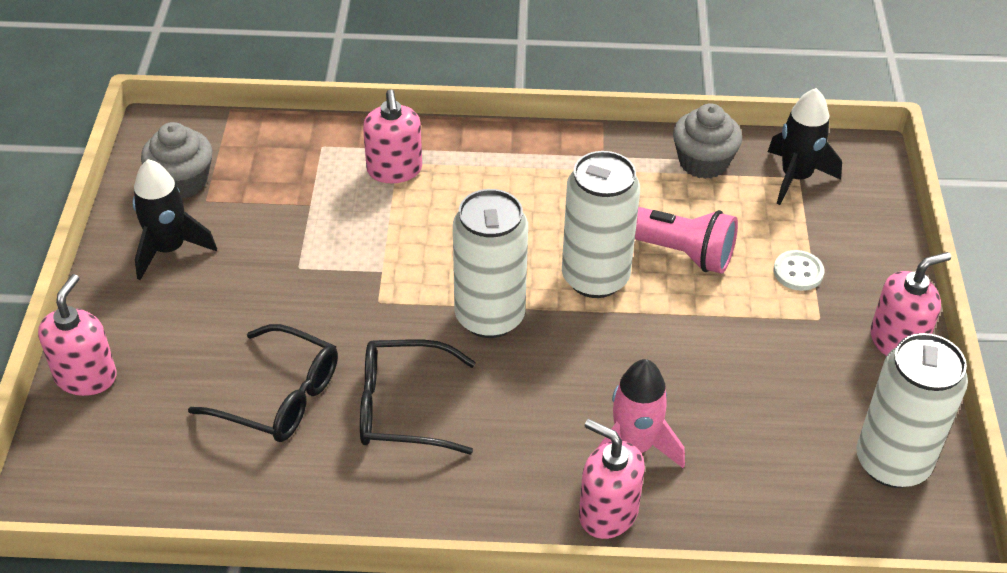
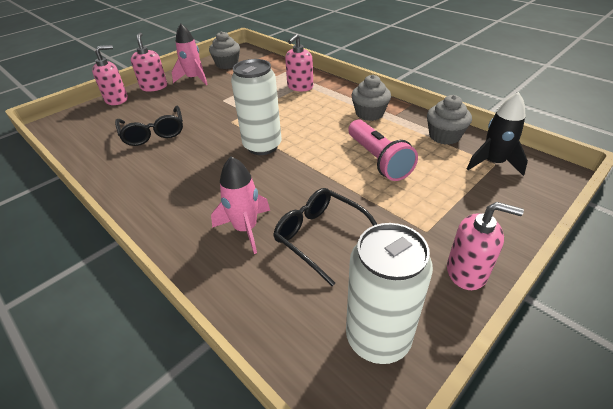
camera: 45 degrees right, 5 degrees down
(169, 249) = (194, 79): black rocket -> pink rocket
(402, 407) = (183, 158): black glasses -> black glasses (320, 236)
(567, 172) = (369, 114): none -> grey cupcake
(595, 278) = (327, 154): white can -> none
(608, 513) = (192, 249): pink soap dispenser -> pink soap dispenser (154, 87)
(798, 272) = (441, 203): white button -> none

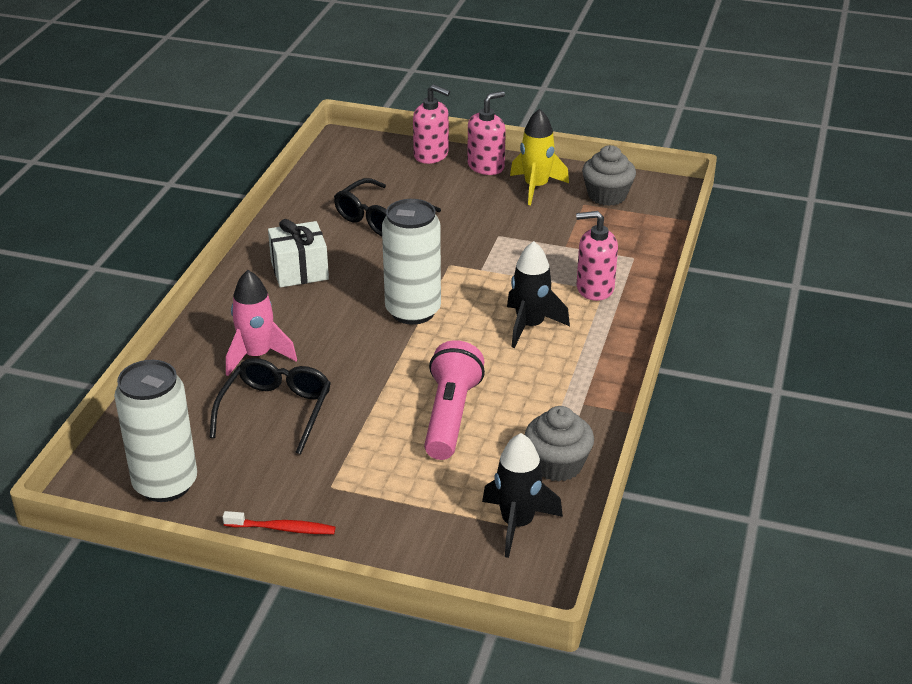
camera: 60 degrees right, 5 degrees down
(166, 180) = (299, 270): none -> white gift
(194, 79) = (536, 187): pink rocket -> yellow rocket
(314, 112) = (530, 326): none -> black rocket
(369, 114) = (567, 378): grey cupcake -> none
(378, 160) = (450, 416): pink flashlight -> pink flashlight turned 150 degrees clockwise
(467, 271) = (282, 528): pink soap dispenser -> red toothbrush

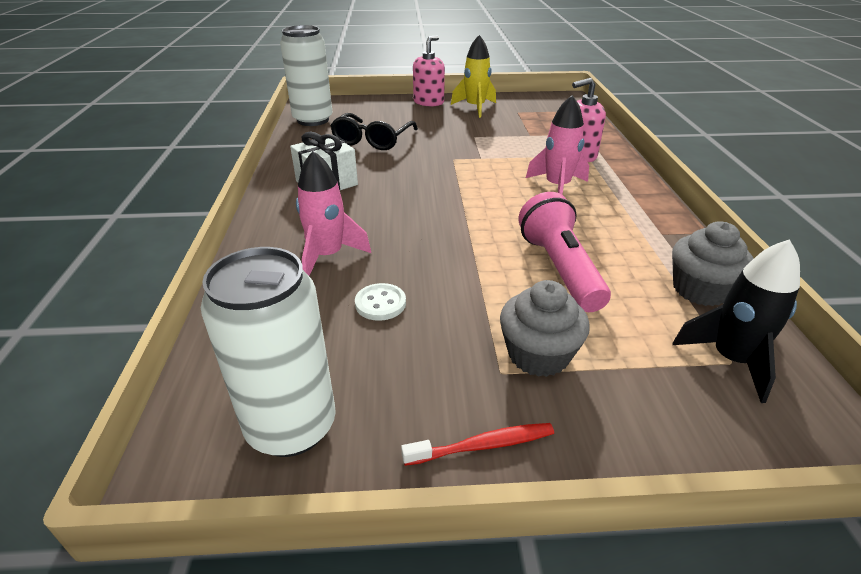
camera: 20 degrees left, 0 degrees up
(276, 410) = (380, 303): black glasses -> white button
(413, 311) = (450, 194): white can -> white can (313, 120)
(431, 155) = (383, 101): pink soap dispenser -> none
(530, 326) = (557, 187): black rocket -> pink rocket
(607, 196) = (529, 105): grey cupcake -> grey cupcake (538, 355)

